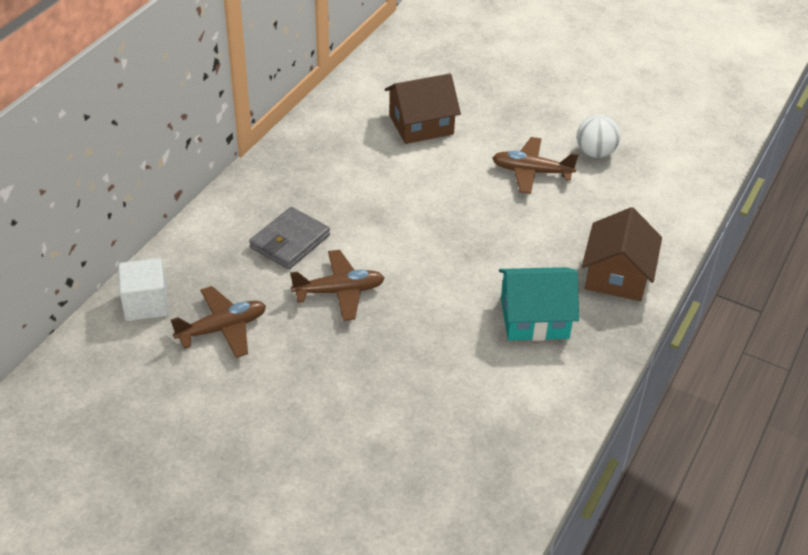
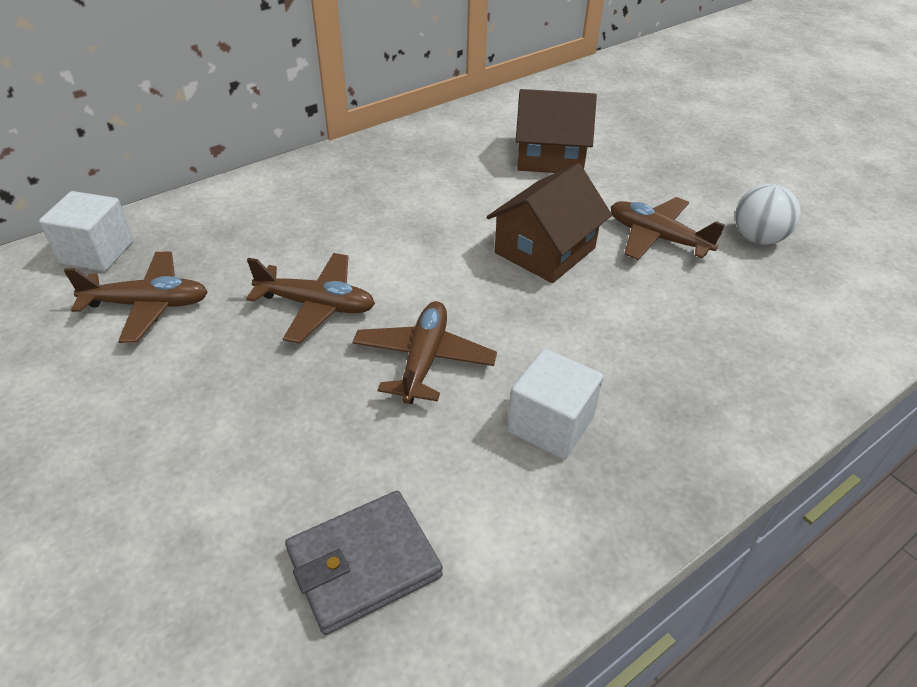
camera: 25 degrees right, 0 degrees up
(290, 242) = (307, 234): grey wallet -> grey wallet (364, 564)
(435, 304) = (424, 360): none -> brown plane
(534, 318) = (550, 424): turquoise house -> white cube
(617, 275) = (711, 403): brown house -> brown house (545, 250)

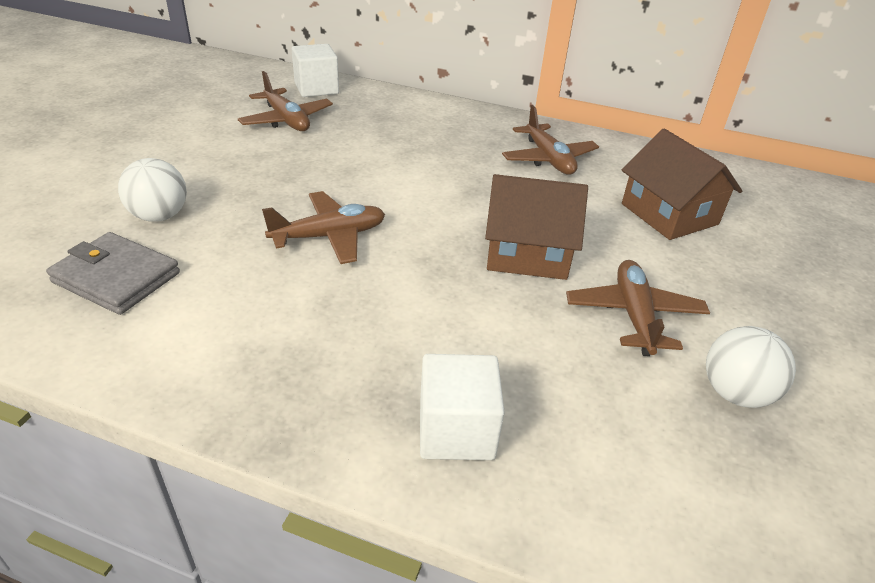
camera: 55 degrees right, 5 degrees down
(263, 488) = (159, 216): none -> white ball
(316, 305) = (344, 174): brown plane -> brown plane (548, 159)
(550, 424) = (309, 322): white cube -> white cube (456, 430)

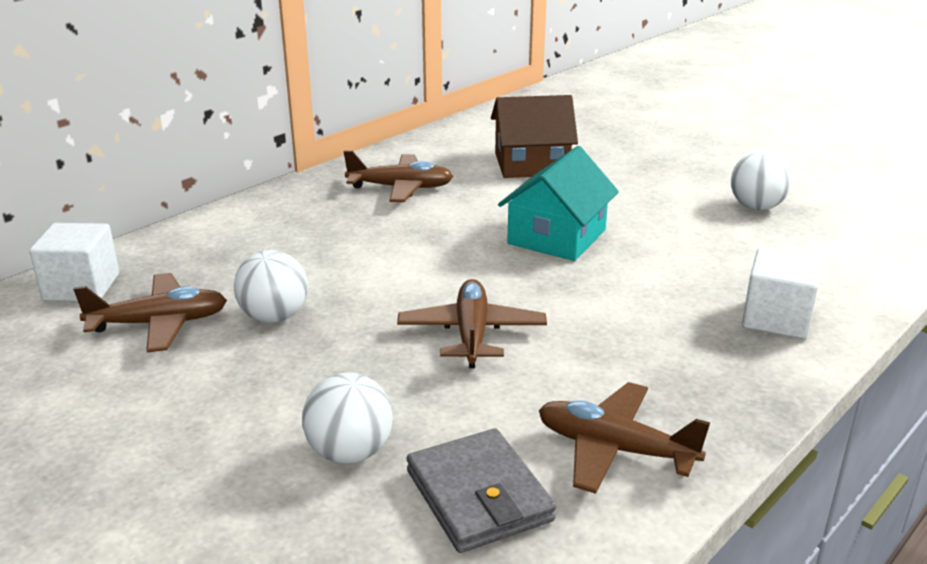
camera: 65 degrees left, 10 degrees down
(116, 278) = (479, 495): grey wallet -> grey wallet turned 75 degrees counterclockwise
(313, 154) = (274, 317): none -> white ball
(527, 253) = (557, 237): brown house -> turquoise house
(634, 315) = (662, 216): brown plane -> brown plane (614, 449)

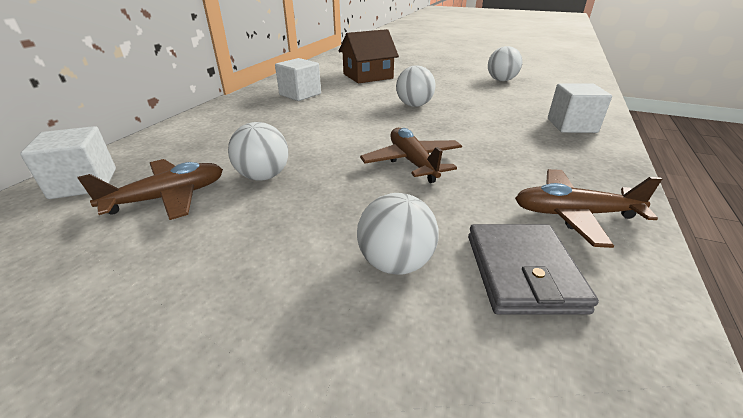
camera: 20 degrees left, 5 degrees up
(400, 188) = (300, 94): brown plane -> white cube
(479, 495) = (523, 272): grey wallet -> grey wallet turned 45 degrees clockwise
(557, 237) = (414, 105): turquoise house -> white ball

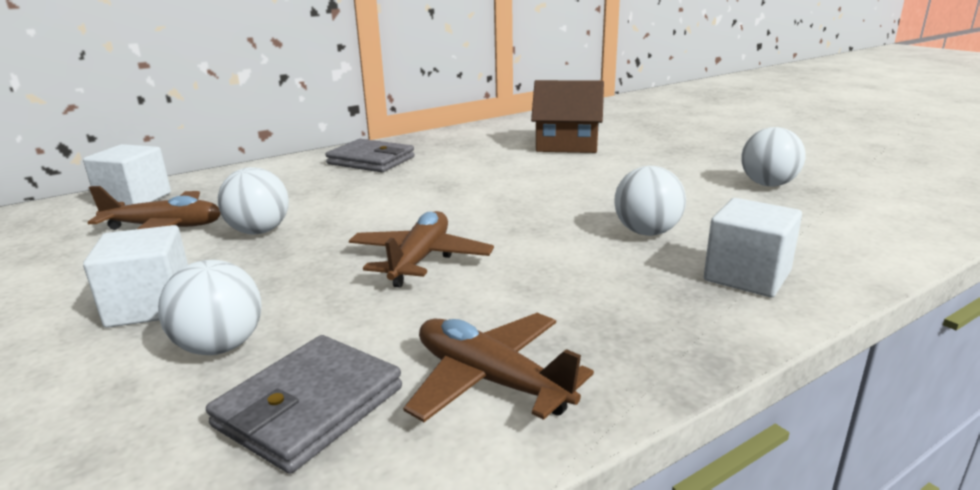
camera: 35 degrees right, 10 degrees down
(256, 108) = (371, 160): none -> grey wallet
(300, 94) = (443, 153): white cube -> white cube (150, 306)
(414, 105) = (555, 193): white ball -> white ball (647, 232)

